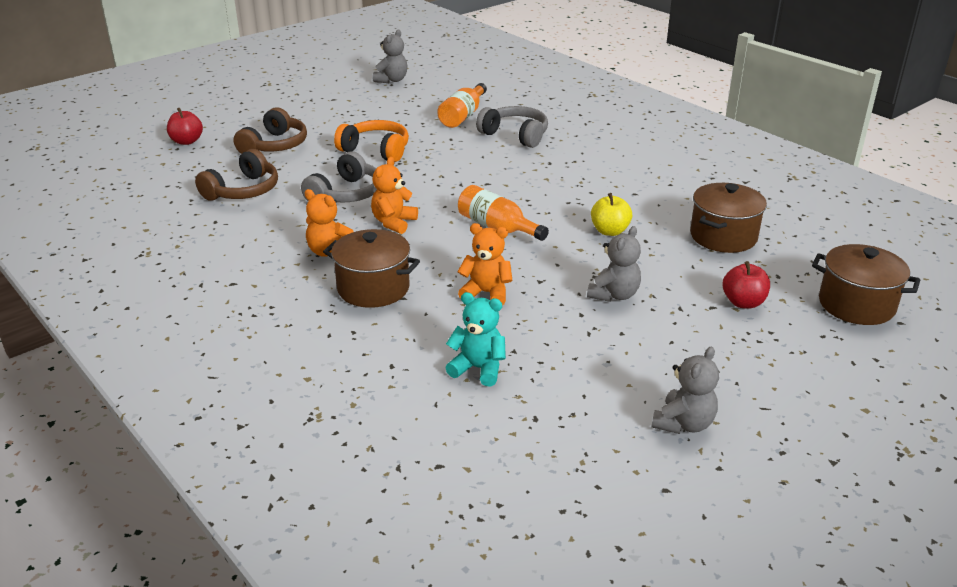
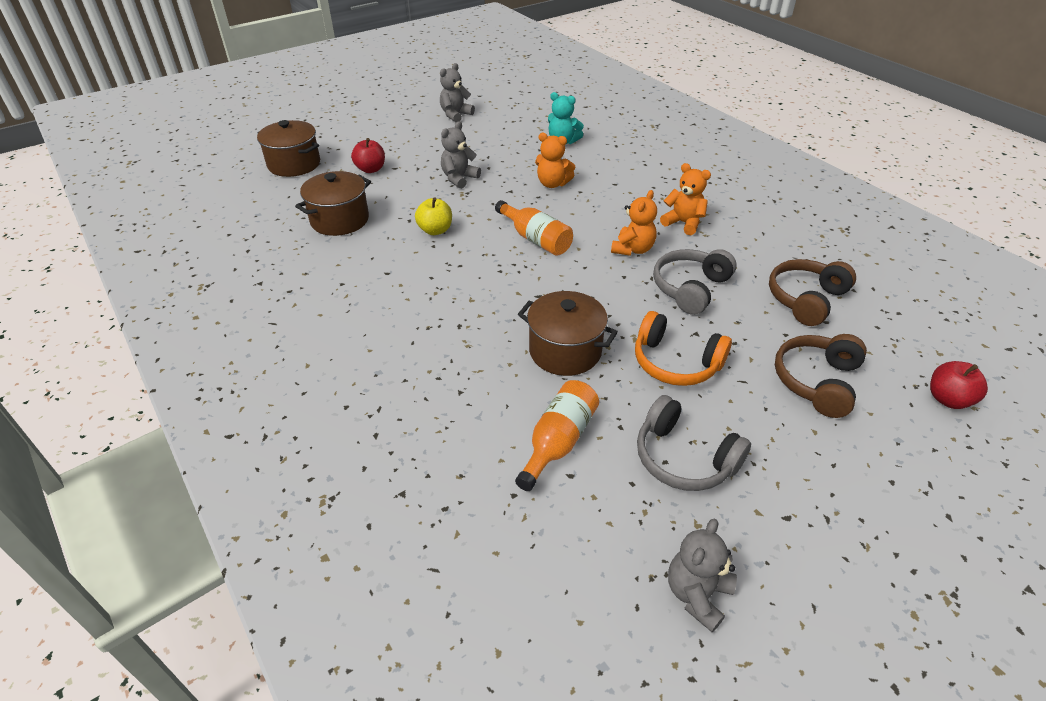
camera: 175 degrees left, 10 degrees up
(373, 288) = (638, 191): brown pot -> brown pot (565, 351)
(515, 135) = (488, 385): grey headphones -> grey headphones (684, 458)

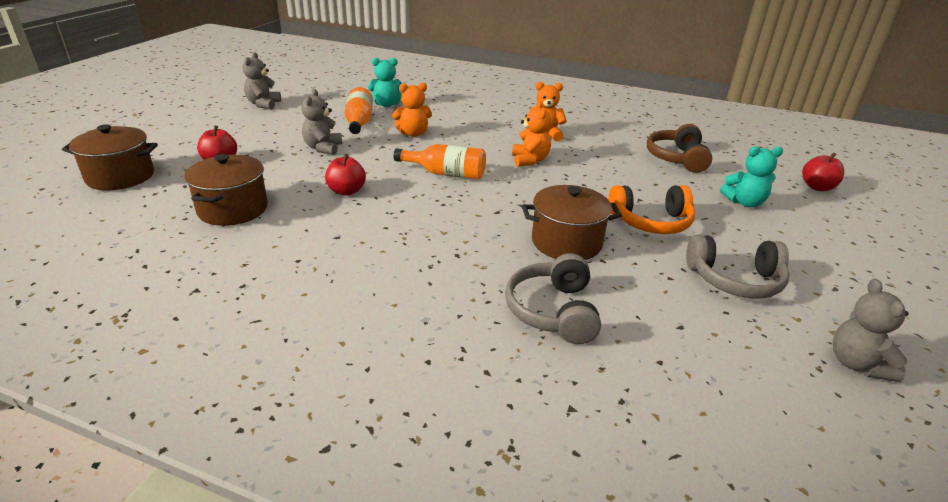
camera: 35 degrees left, 10 degrees down
(435, 230) = (346, 191): yellow apple -> red apple
(558, 442) = (642, 307): orange bottle -> orange bottle (359, 122)
(690, 288) = (600, 173): grey headphones -> grey headphones (553, 311)
(817, 381) = (744, 202): brown headphones -> turquoise teddy bear

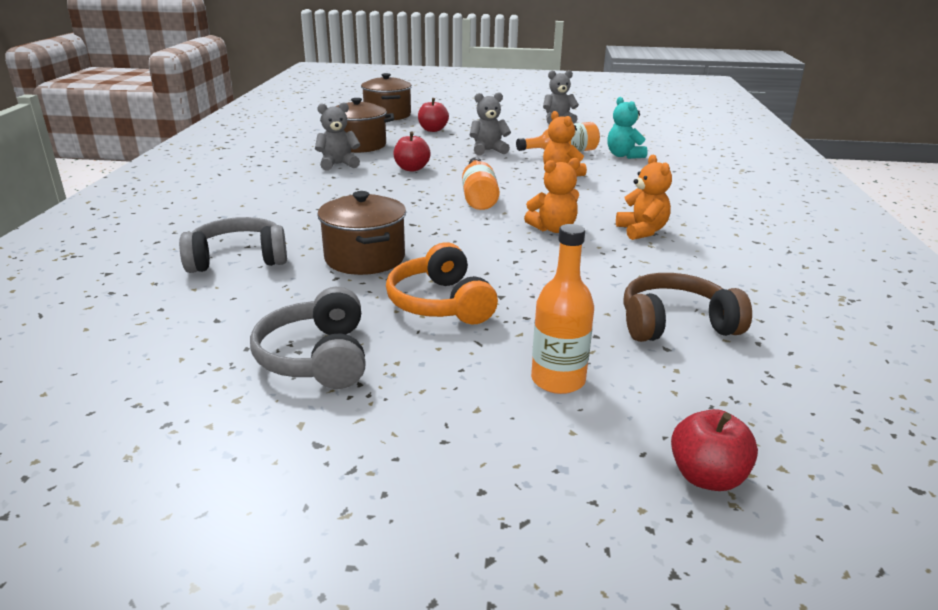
camera: 75 degrees right, 5 degrees down
(744, 202) = (558, 380): turquoise teddy bear -> orange bottle
(857, 364) = (140, 436): grey teddy bear -> grey teddy bear (338, 164)

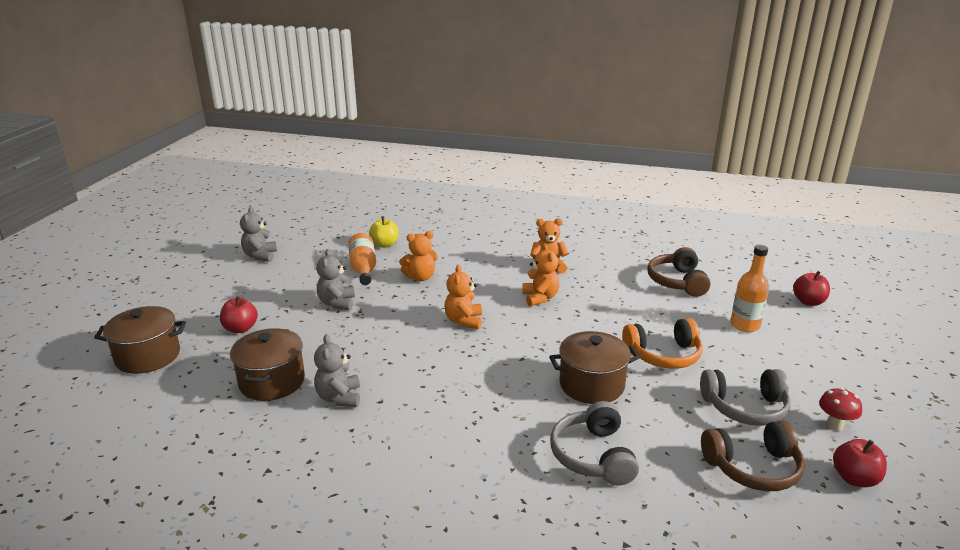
camera: 80 degrees left, 0 degrees up
(189, 351) = (753, 467): none -> brown headphones
(265, 438) = (834, 425): none -> red mushroom
(412, 168) = (374, 350): red apple -> red apple (854, 478)
(478, 196) = (464, 321): orange bottle -> orange teddy bear
(623, 156) = (385, 244): turquoise teddy bear -> yellow apple

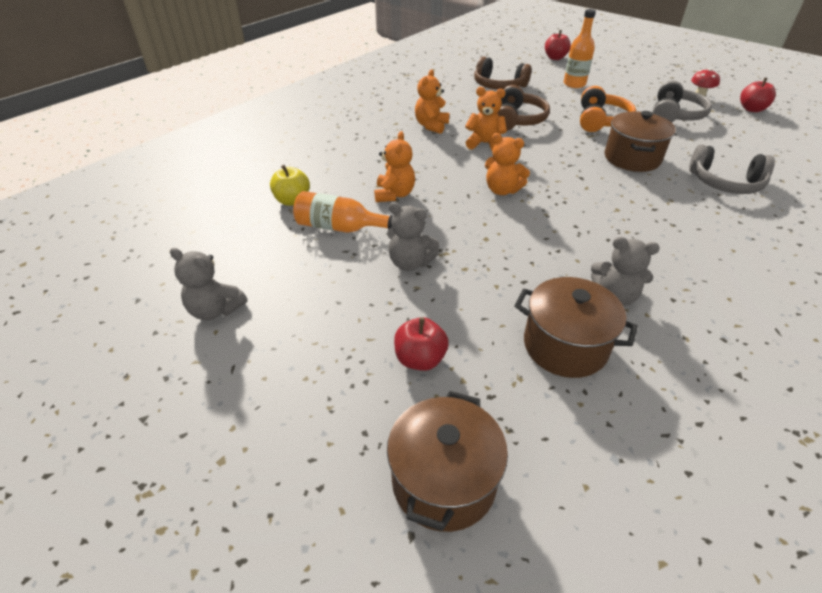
camera: 65 degrees left, 15 degrees up
(753, 467) = (740, 133): brown headphones -> brown headphones (517, 120)

